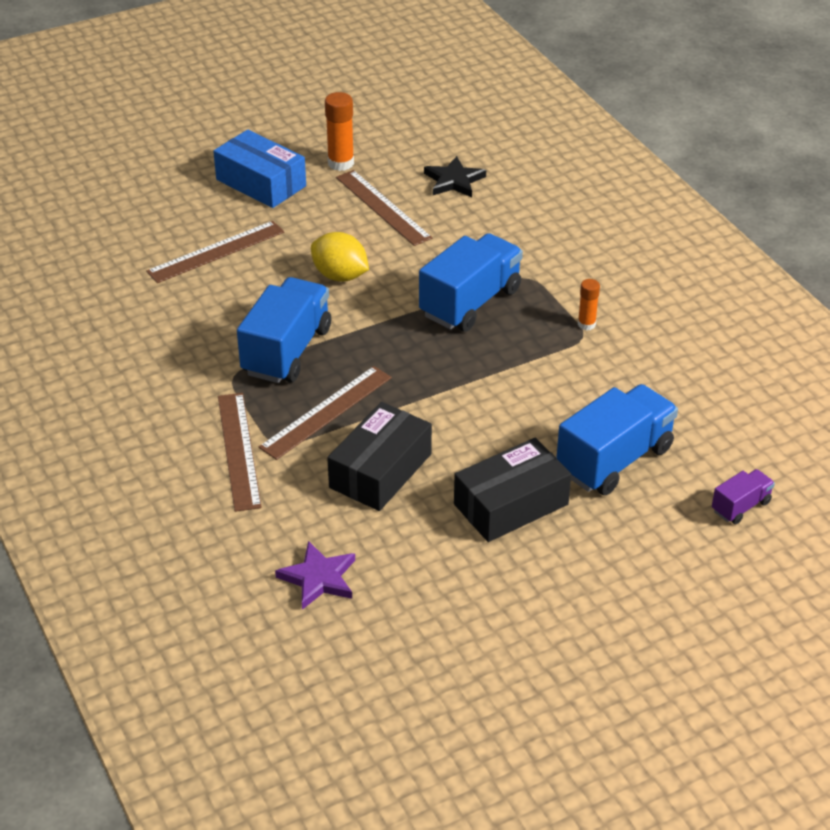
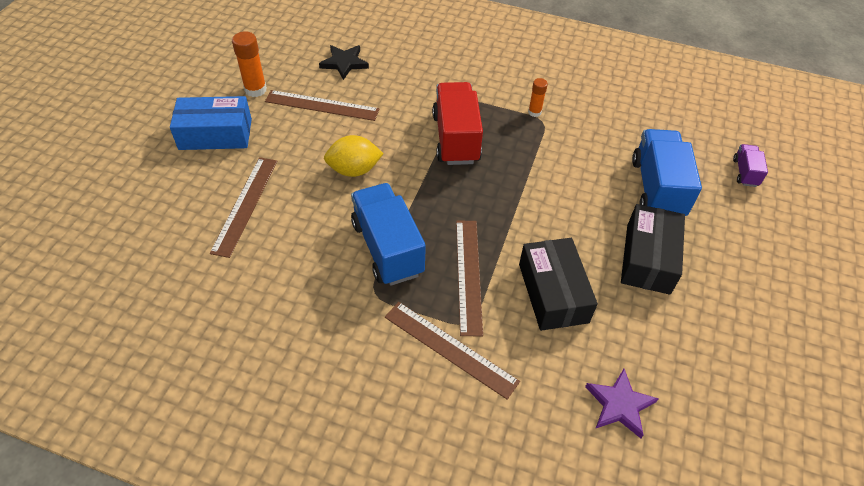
camera: 45 degrees left, 10 degrees up
(470, 302) = (455, 138): blue truck -> red truck

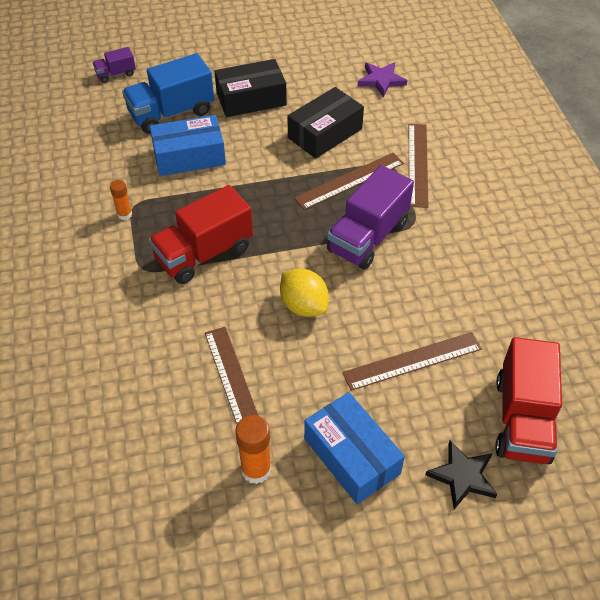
camera: 120 degrees left, 0 degrees up
(134, 238) = (522, 419): none -> red truck
(344, 63) = (147, 410): black star -> black star (462, 476)
(387, 248) = (368, 237): blue truck -> purple truck
(583, 176) = (189, 156): none -> blue box

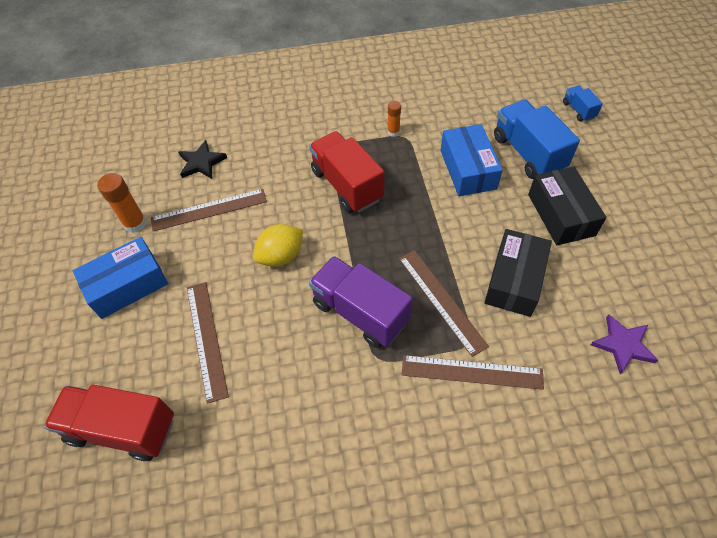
camera: 95 degrees right, 5 degrees up
(116, 74) = (578, 110): purple truck -> blue truck
(325, 133) = (514, 280): black box -> black box turned 60 degrees clockwise
(462, 476) = (84, 366): black star -> black star (201, 162)

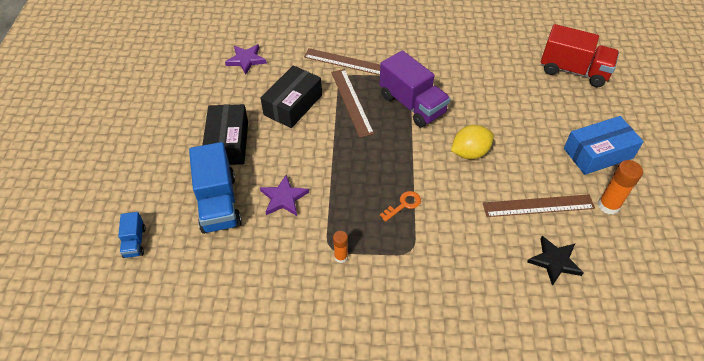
camera: 170 degrees left, 5 degrees down
(206, 339) = (526, 107): brown ruler -> none
(346, 185) = (403, 205): red truck -> orange key
(468, 169) = (283, 198): blue box -> purple star

